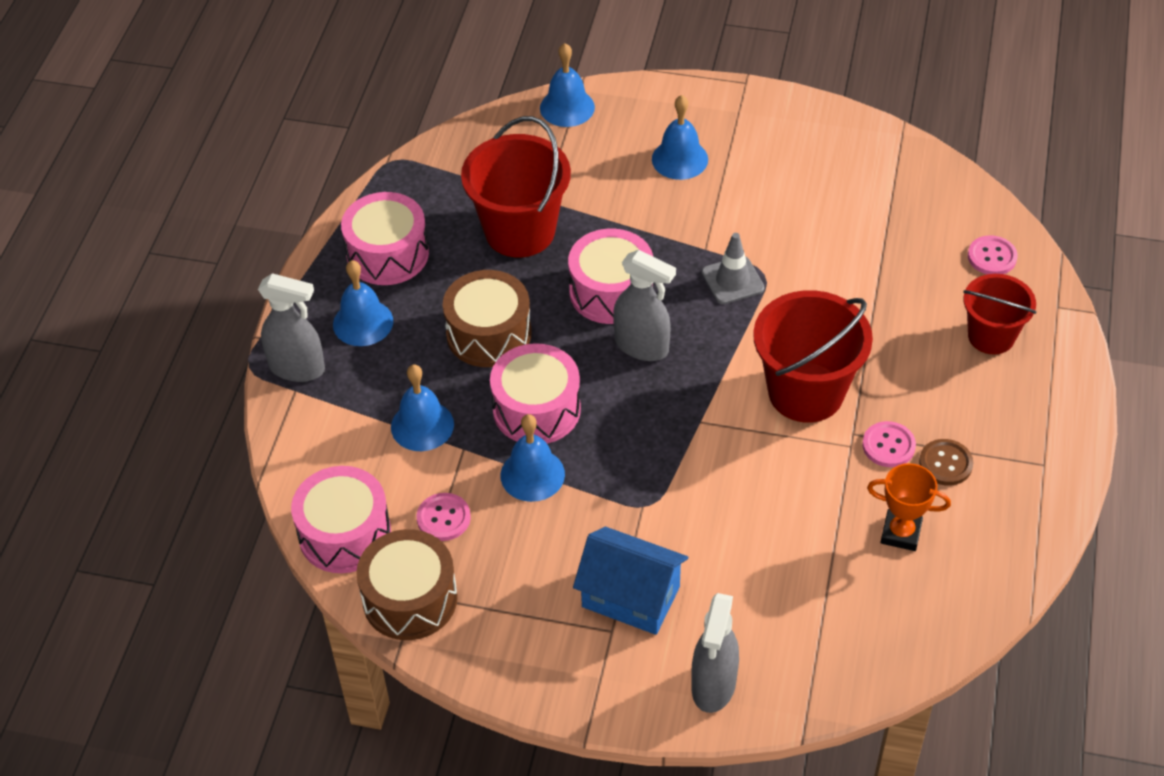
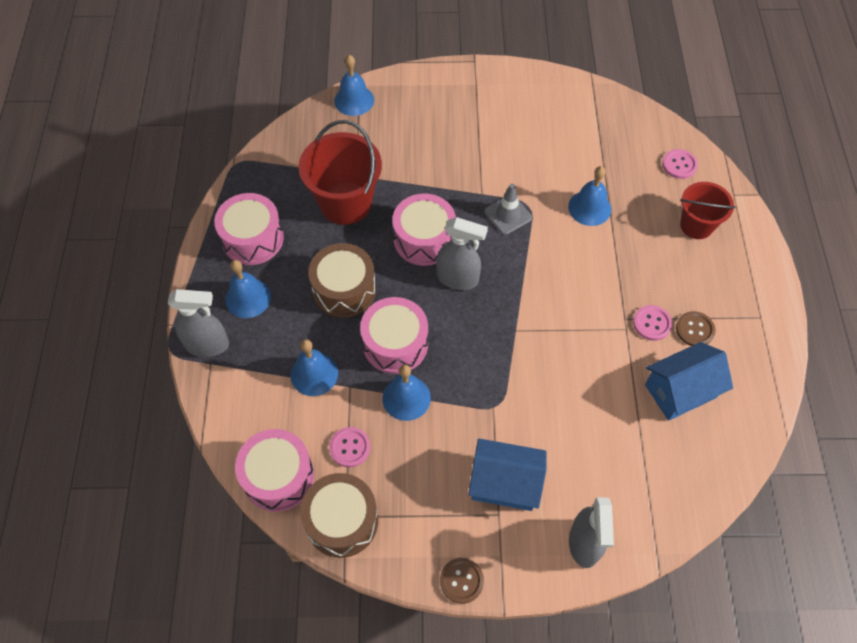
camera: 15 degrees left, 10 degrees up
(541, 695) = (461, 581): none -> brown button
(680, 159) = (445, 127): blue bell -> blue bell (589, 208)
(806, 392) = (583, 293): red bucket -> none
(901, 533) = (680, 391): orange trophy -> blue house

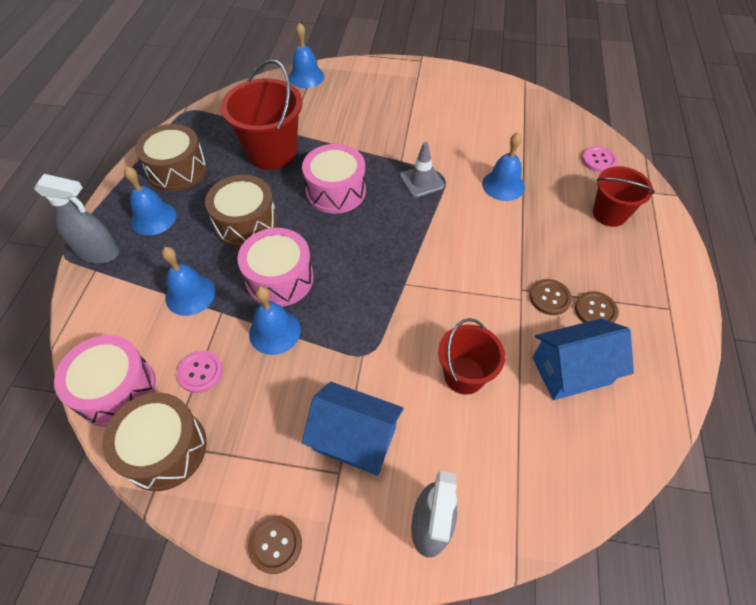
camera: 10 degrees right, 5 degrees down
(252, 239) = (177, 170): pink drum -> brown drum
(458, 278) = (359, 229): grey spray bottle -> none
(588, 411) = (464, 375): none -> red bucket
(652, 323) = (549, 298): pink button -> brown button

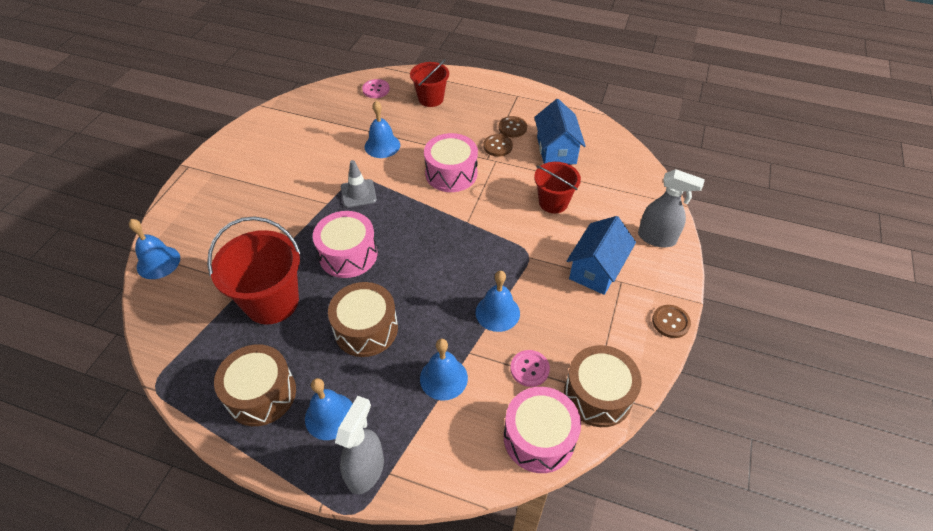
camera: 80 degrees left, 5 degrees down
(279, 278) = (441, 305): pink drum -> pink drum (451, 173)

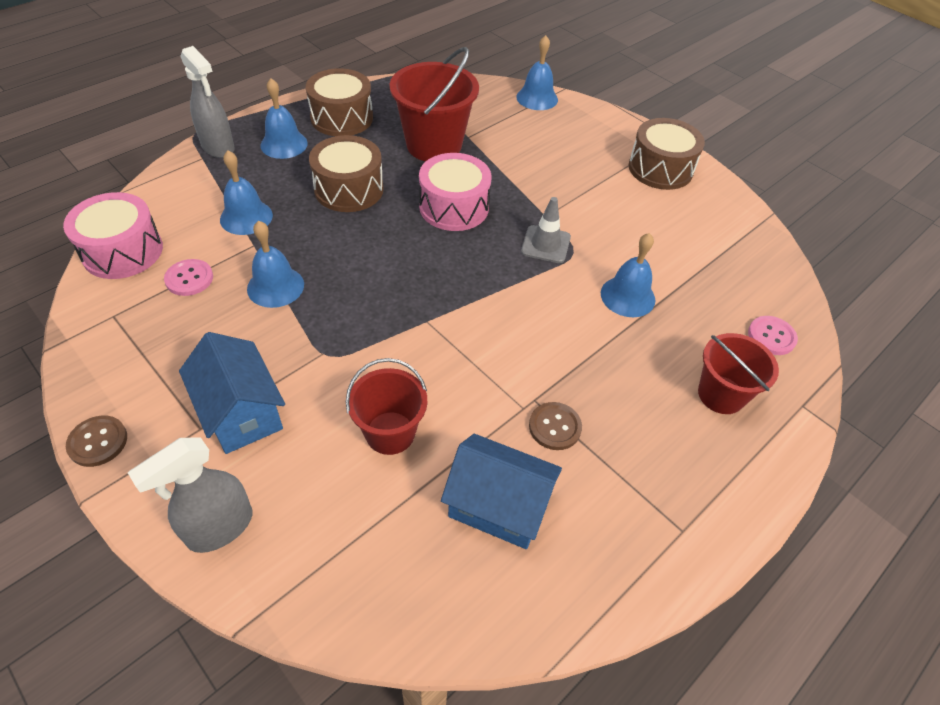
camera: 115 degrees right, 0 degrees up
(451, 173) = (527, 344): pink drum -> none
(512, 128) = (591, 472): brown button -> none
(598, 395) = (106, 315): brown drum -> brown drum (660, 169)

